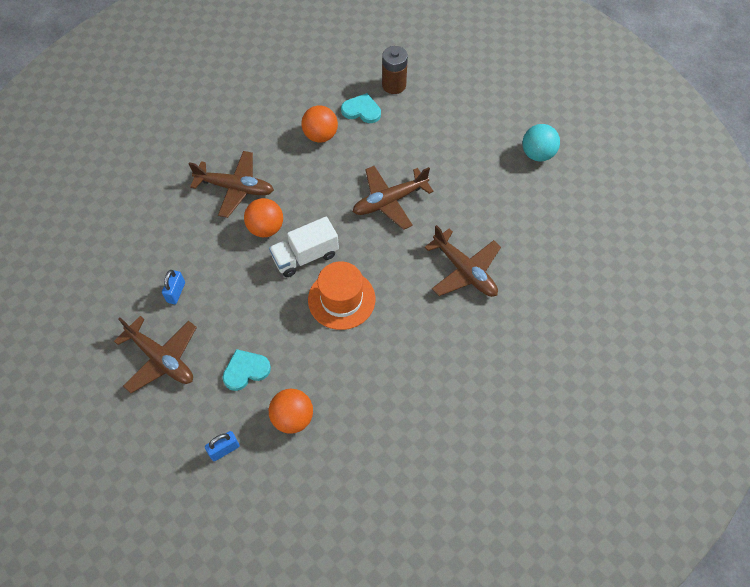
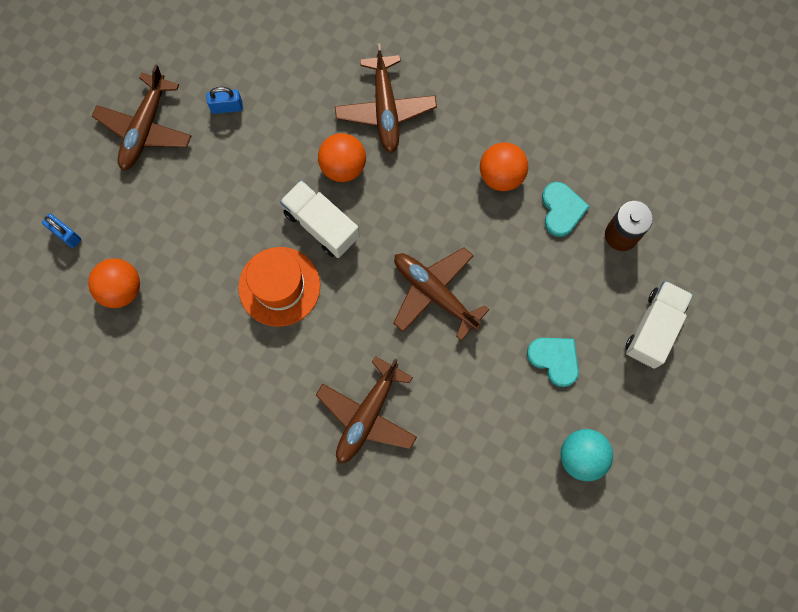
camera: 70 degrees right, 15 degrees up
(245, 370) = (159, 219): turquoise heart -> turquoise heart (555, 359)
(465, 89) = (654, 328): none -> white truck

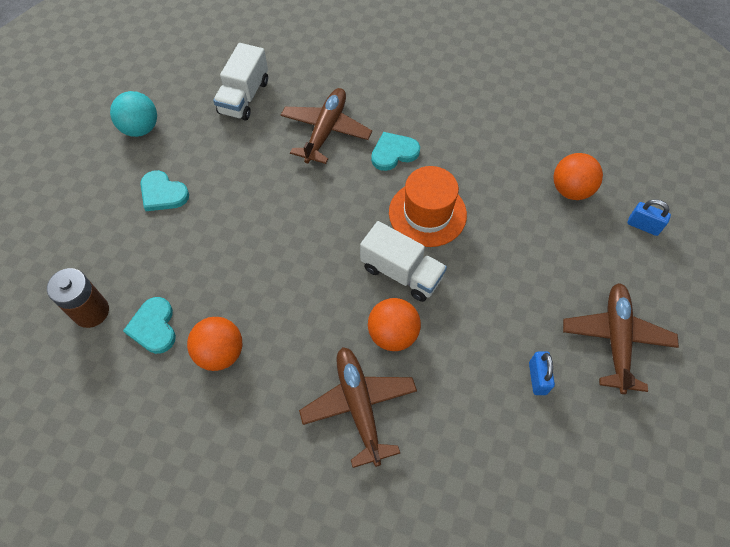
camera: 170 degrees right, 15 degrees down
(227, 107) = (537, 378): blue padlock -> blue padlock turned 75 degrees counterclockwise
(296, 370) = (394, 153): none -> turquoise heart
(434, 293) = (279, 230): brown plane -> none
(654, 328) = (66, 231): white truck -> white truck (244, 97)

